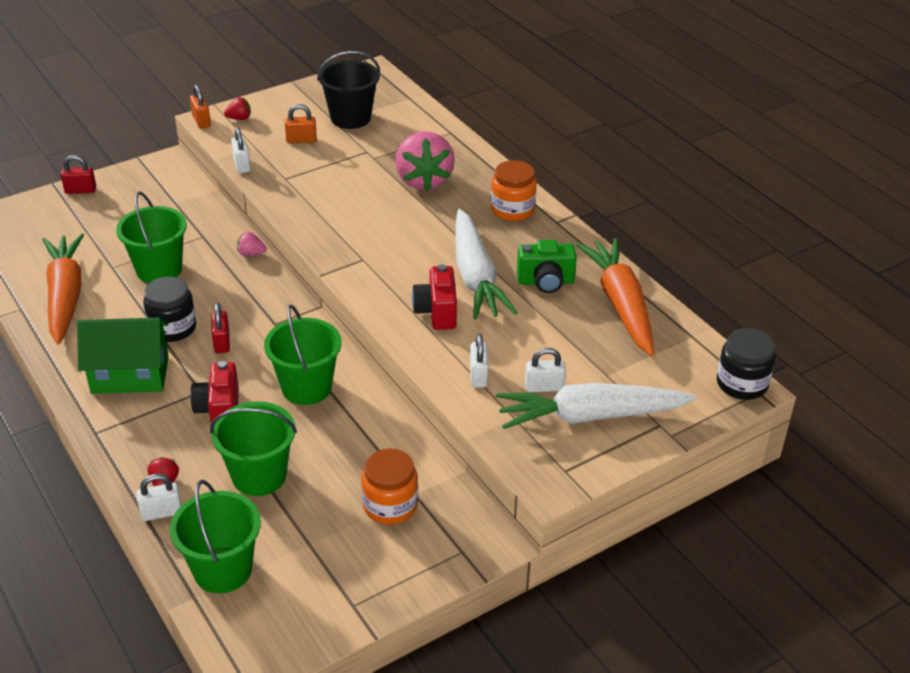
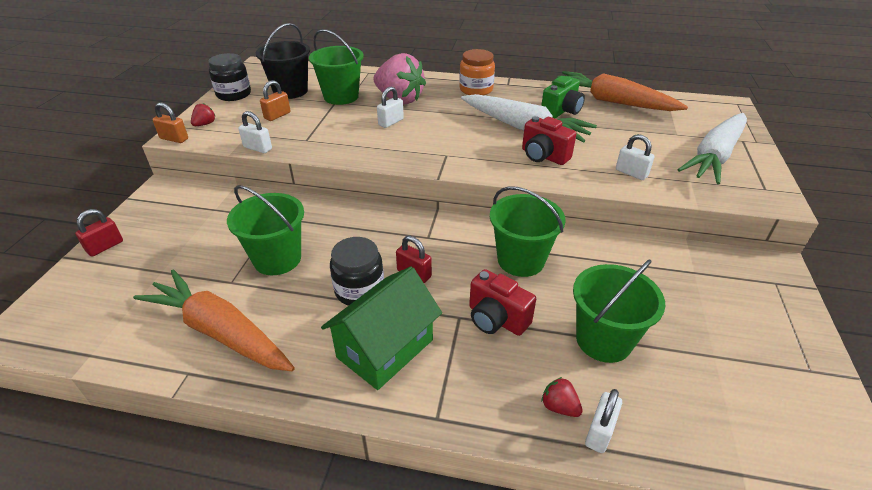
camera: 45 degrees left, 0 degrees up
(222, 570) = (714, 431): green bucket -> green bucket (341, 96)
(251, 254) = (333, 207): pink strawberry -> none
(390, 505) = (698, 290): orange jar -> none
(544, 387) = (668, 157): white padlock -> white padlock (391, 122)
(742, 384) = (725, 104): black jar -> black jar (234, 94)

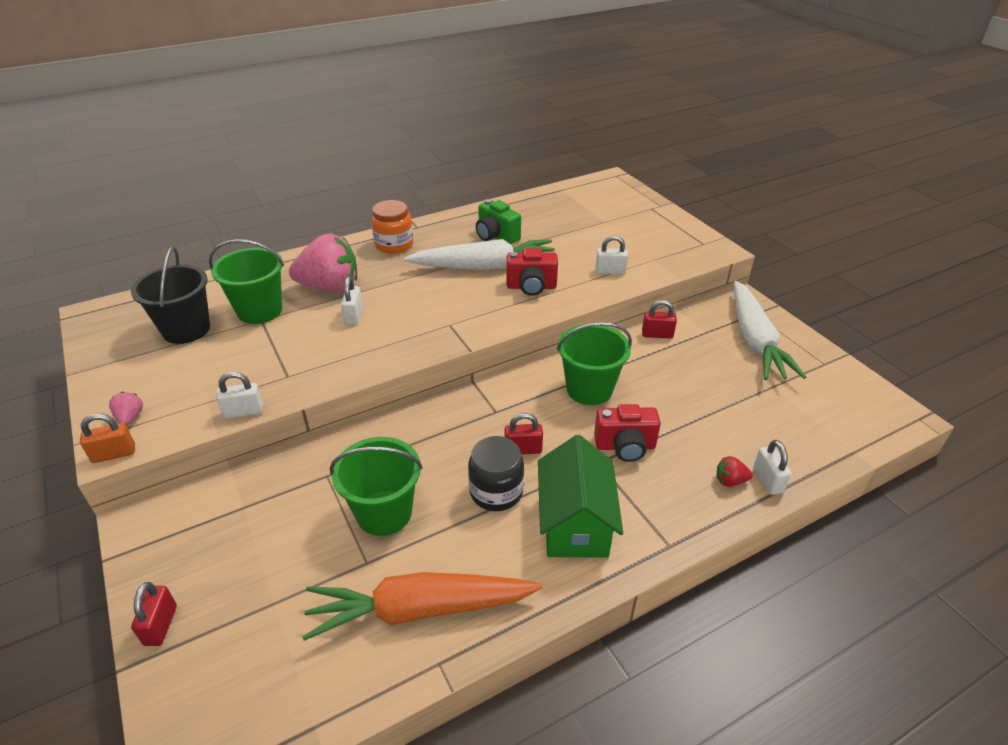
camera: 40 degrees left, 0 degrees up
(205, 124) = (130, 418): red strawberry -> pink strawberry
(234, 94) = (113, 365): black jar -> none
(277, 115) = (212, 365): orange padlock -> none
(561, 111) = (496, 236): green camera -> green camera turned 135 degrees clockwise
(603, 340) = (706, 416): green bucket -> none
(612, 101) = (525, 210): orange carrot -> none
(638, 250) = (657, 334): none -> red padlock
(714, 157) = (648, 231): white carrot -> white carrot (755, 341)

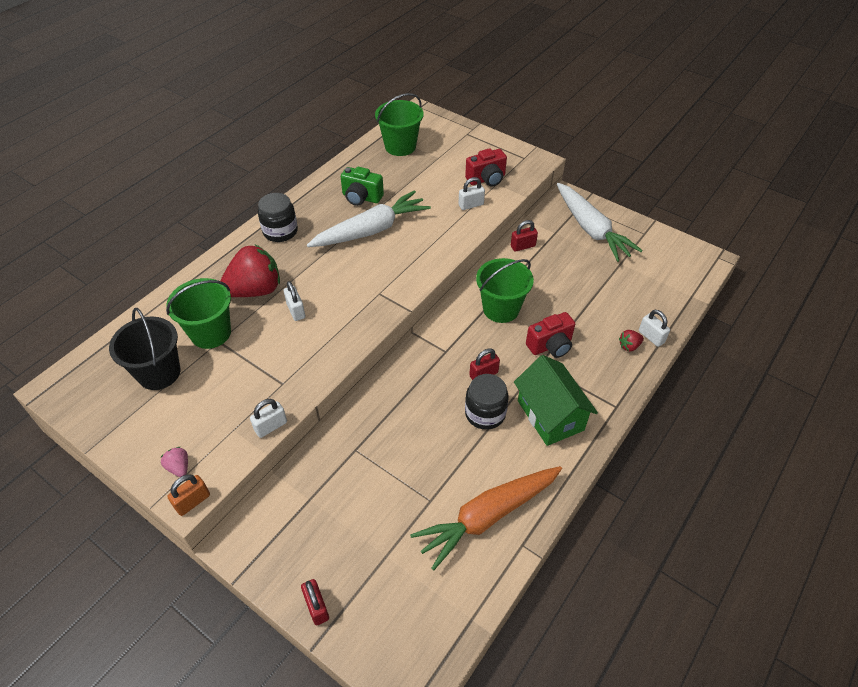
camera: 25 degrees left, 10 degrees up
(330, 287) = (255, 290): pink strawberry -> red strawberry
(384, 513) = (417, 460): green bucket -> green bucket (400, 146)
(394, 245) = (280, 231): orange jar -> black jar
(531, 287) = (420, 238): red camera -> red camera (486, 179)

